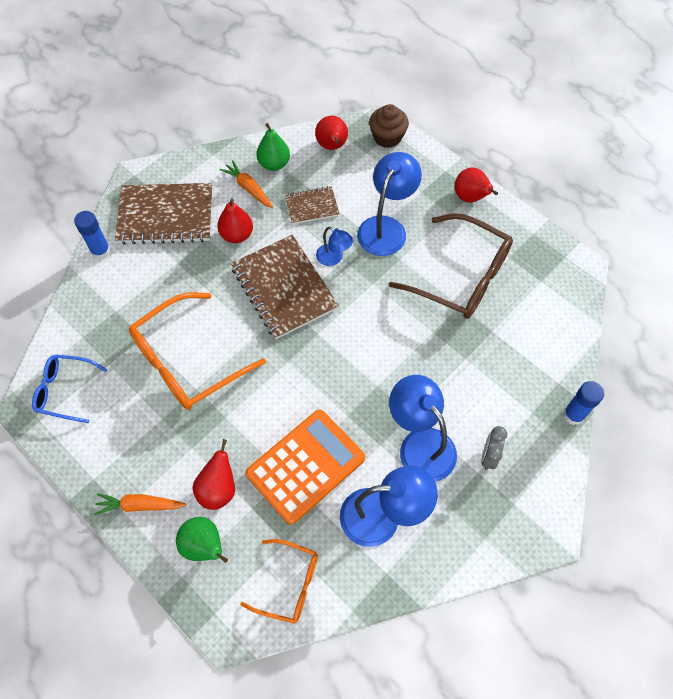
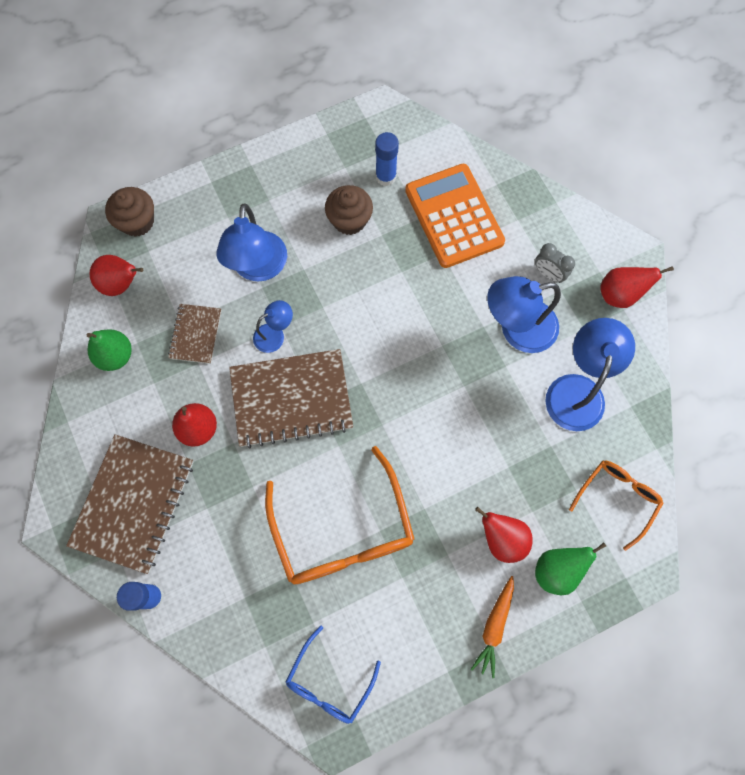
camera: 70 degrees left, 10 degrees up
(248, 188) = (138, 395): orange carrot -> none
(305, 466) = (505, 444): orange calculator -> orange calculator (454, 216)
(386, 227) = (258, 268): blue lamp -> blue lamp turned 135 degrees counterclockwise
(461, 277) = (349, 220): brown glasses -> brown cupcake
(470, 198) = (257, 172): red pear -> red pear (619, 294)
(573, 415) = (532, 186): blue glue stick -> blue glue stick (385, 177)

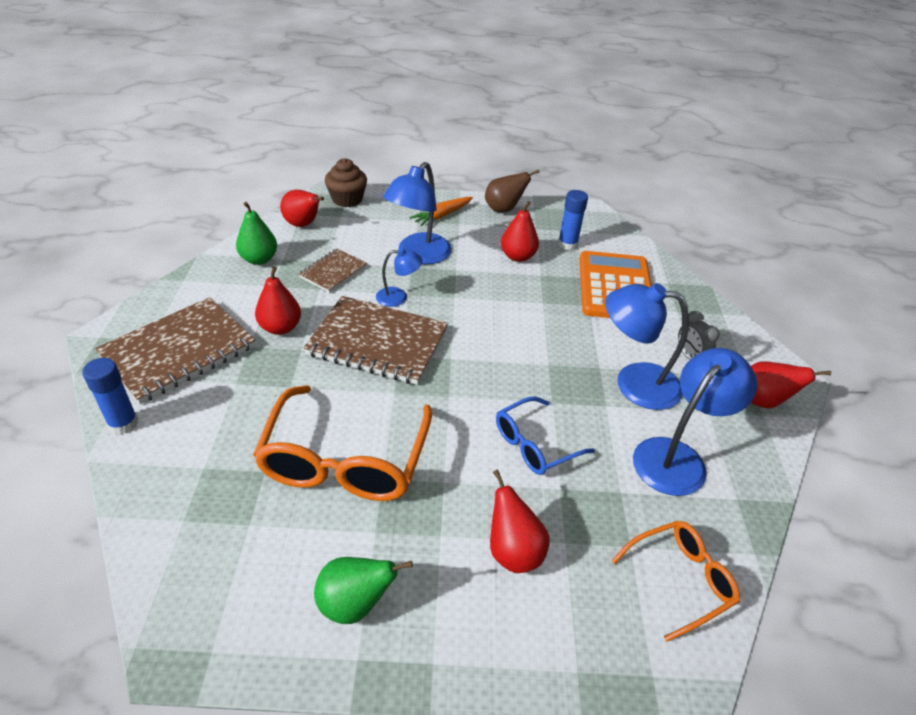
camera: 25 degrees right, 30 degrees down
(300, 153) = (504, 209): none -> brown pear
(329, 682) = (216, 591): blue glasses -> blue glasses (534, 444)
(349, 220) = (517, 256): brown cupcake -> red pear
(494, 626) = (447, 639): orange carrot -> orange carrot (442, 215)
(557, 570) = (563, 618): green pear -> green pear (355, 604)

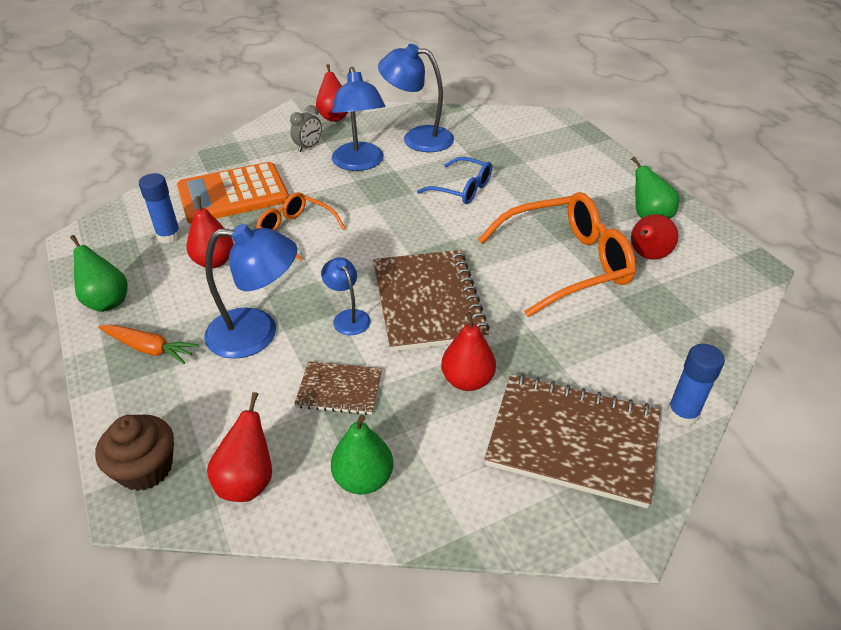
camera: 115 degrees left, 0 degrees up
(504, 209) = (107, 301): brown pear -> green pear
(513, 551) = (551, 176): red pear -> red pear (647, 256)
(680, 580) = (507, 126): orange glasses -> orange glasses (296, 231)

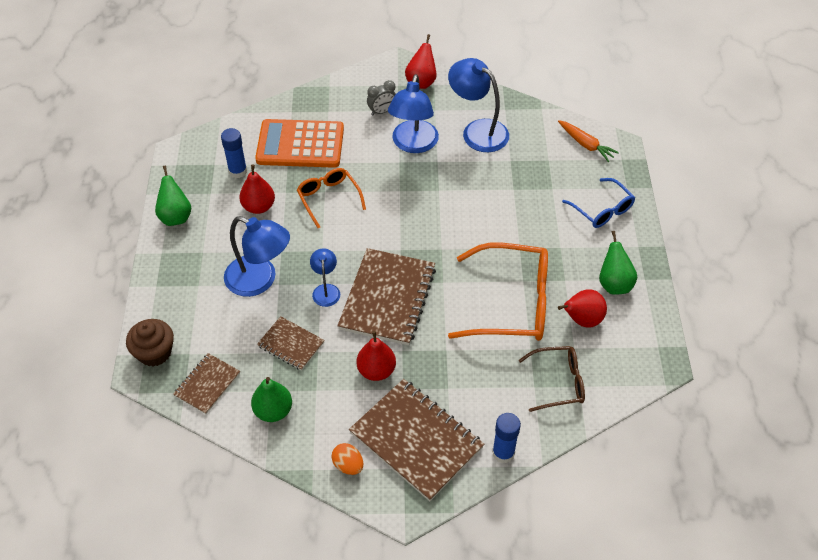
camera: 25 degrees right, 10 degrees up
(149, 348) = (188, 266): orange carrot -> orange carrot (586, 144)
(248, 481) = (207, 384): red pear -> brown notebook
(462, 189) = (479, 200): blue glasses -> blue glasses (602, 210)
(510, 507) = (348, 465): none -> orange egg
(676, 319) = (558, 382): none -> brown glasses

